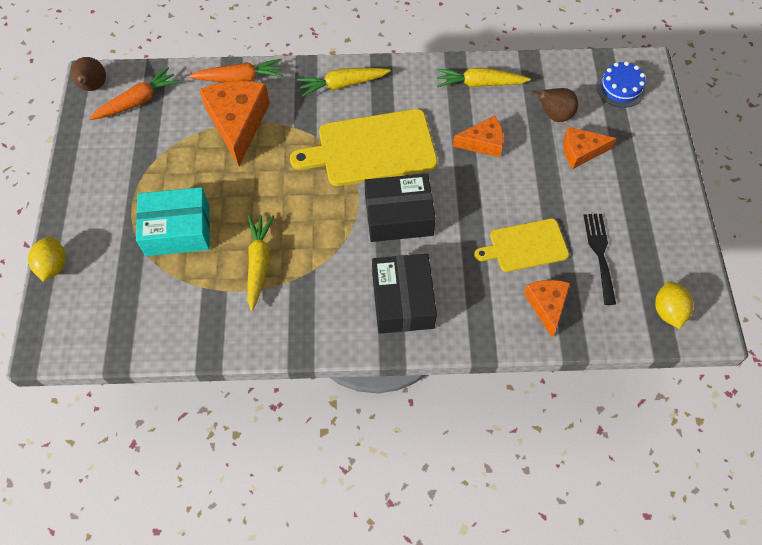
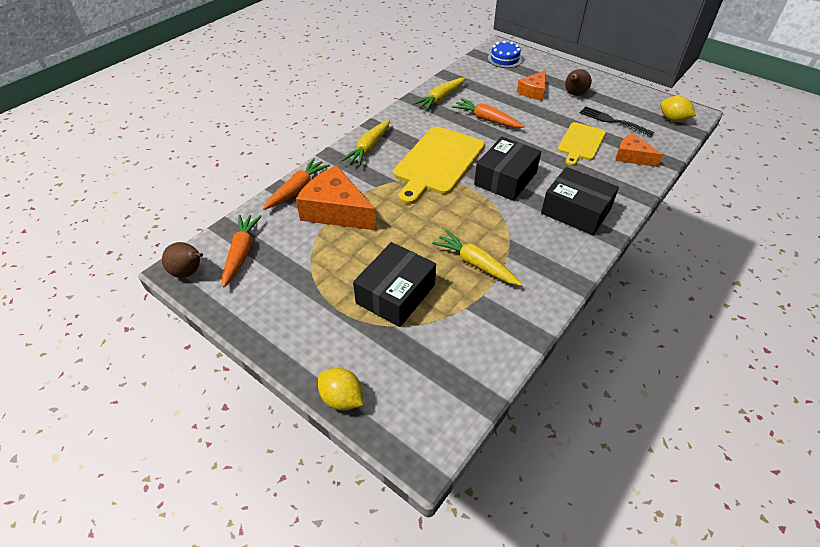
camera: 50 degrees left, 15 degrees down
(177, 230) = (395, 294): turquoise box -> black box
(483, 143) = (486, 119): orange cheese -> orange carrot
(554, 115) = (497, 87): brown pear -> brown pear (574, 94)

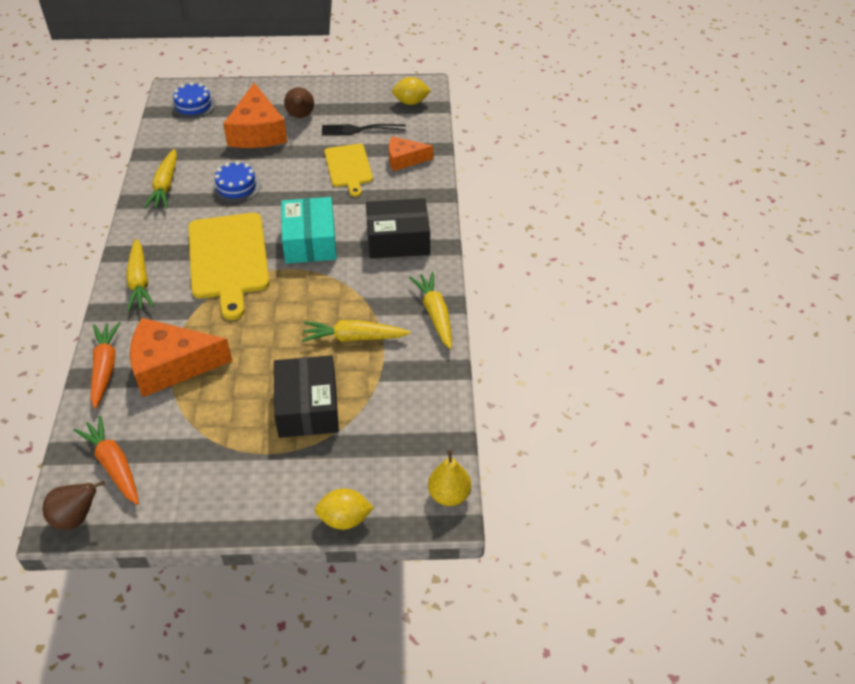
camera: 40 degrees left, 0 degrees up
(439, 441) = (449, 495): none -> yellow pear
(486, 119) = (236, 187): orange carrot -> blue cake
(505, 179) = (310, 241): black box -> turquoise box
(533, 91) = (257, 131): orange cheese -> orange cheese, size x1.72
(557, 284) = (435, 314): none -> yellow carrot

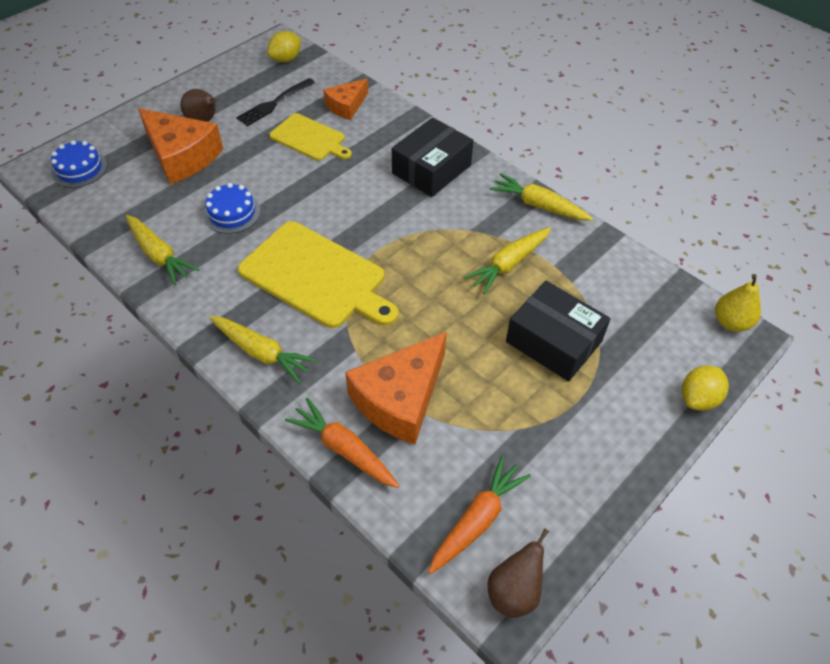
camera: 45 degrees left, 5 degrees up
(114, 465) = (477, 519): orange carrot -> orange carrot turned 120 degrees clockwise
(310, 241) = (365, 215): turquoise box -> none

